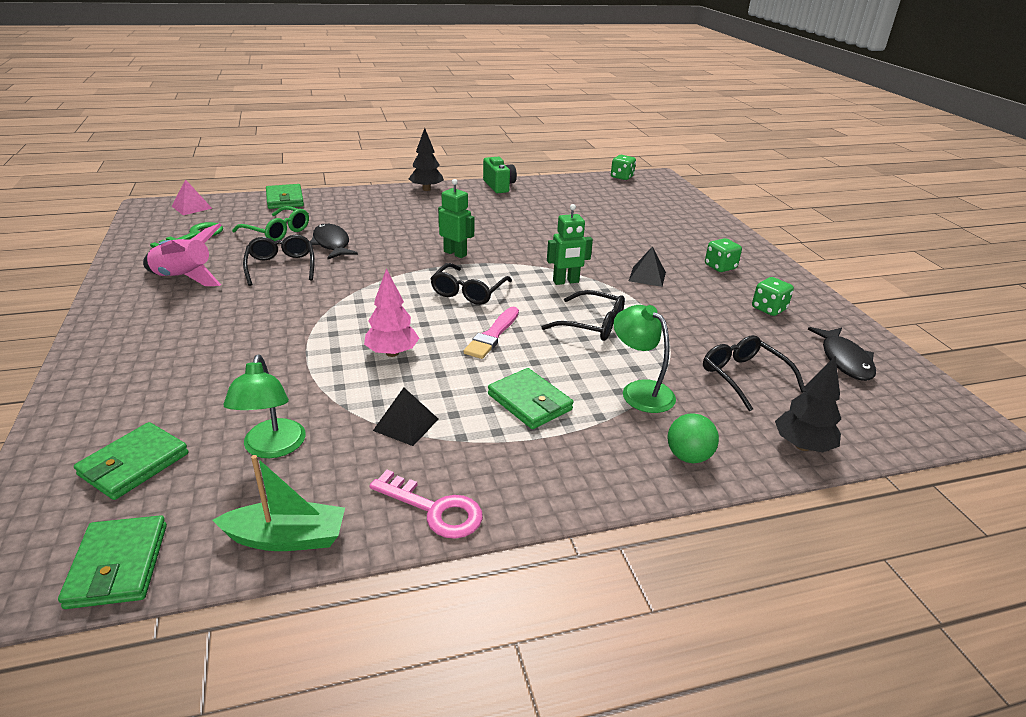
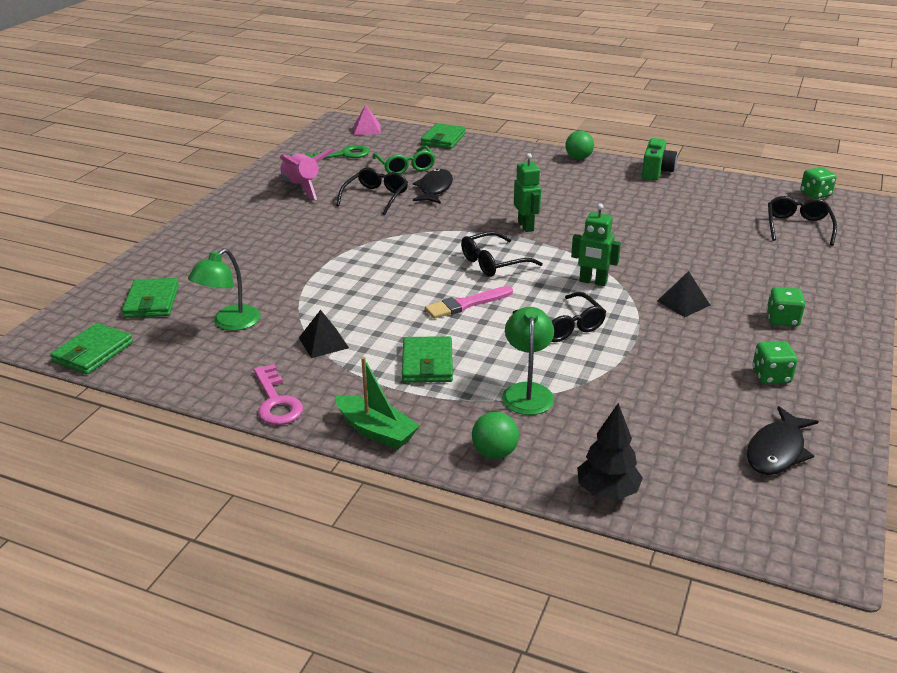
camera: 40 degrees right, 0 degrees up
(134, 464) = (152, 301): green wallet -> green wallet turned 75 degrees counterclockwise
(287, 538) = (181, 377): green boat -> green boat (376, 431)
(392, 353) = (375, 290): pink tree -> none
(426, 189) = (578, 158): black tree -> green ball
(744, 377) = (641, 421): black glasses -> black glasses (798, 227)

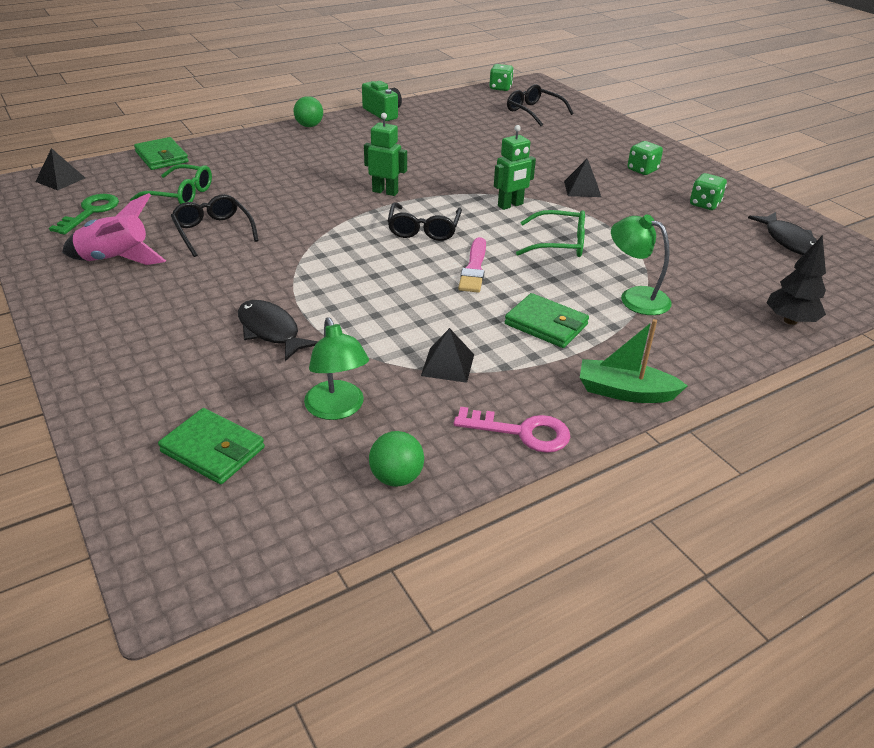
camera: 55 degrees left, 5 degrees up
(93, 352) = (269, 538): green wallet -> none
(367, 129) = (60, 179): pink pyramid -> black pyramid
(376, 431) = (625, 392): green boat -> green boat turned 150 degrees counterclockwise
(434, 189) = (250, 199): black fish -> black fish (271, 331)
(494, 453) = (705, 346): green ball -> green ball (396, 477)
(563, 326) = (558, 243): black glasses -> green glasses

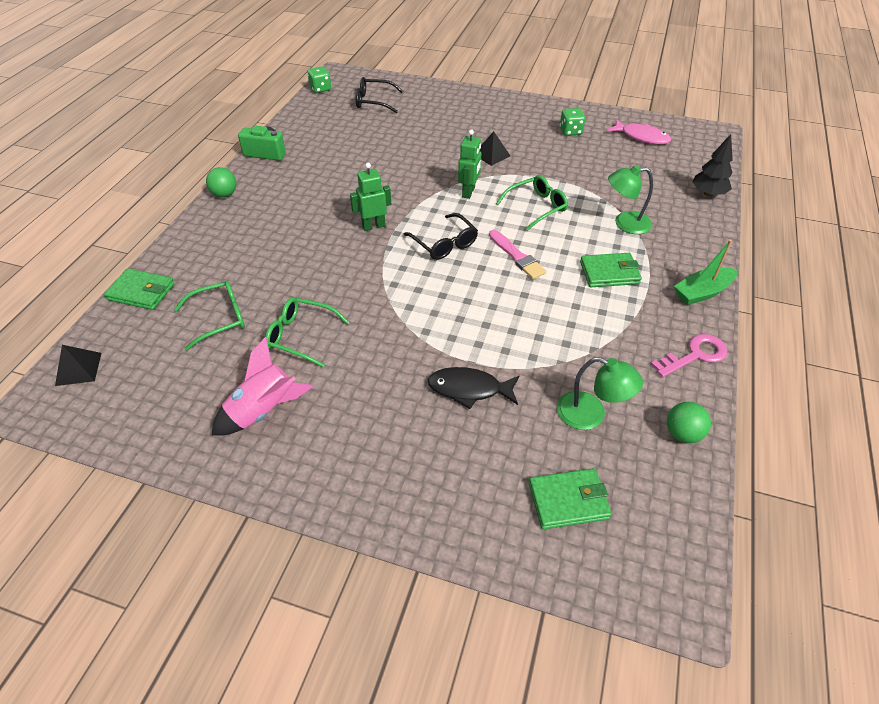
camera: 40 degrees left, 10 degrees up
(90, 212) = (165, 382): green key -> none
(213, 232) = (301, 336): black glasses -> green glasses
(447, 365) = (601, 338): black pyramid -> none
(642, 170) = (504, 121): green dice -> none
(788, 241) = (641, 137): black fish -> pink fish

